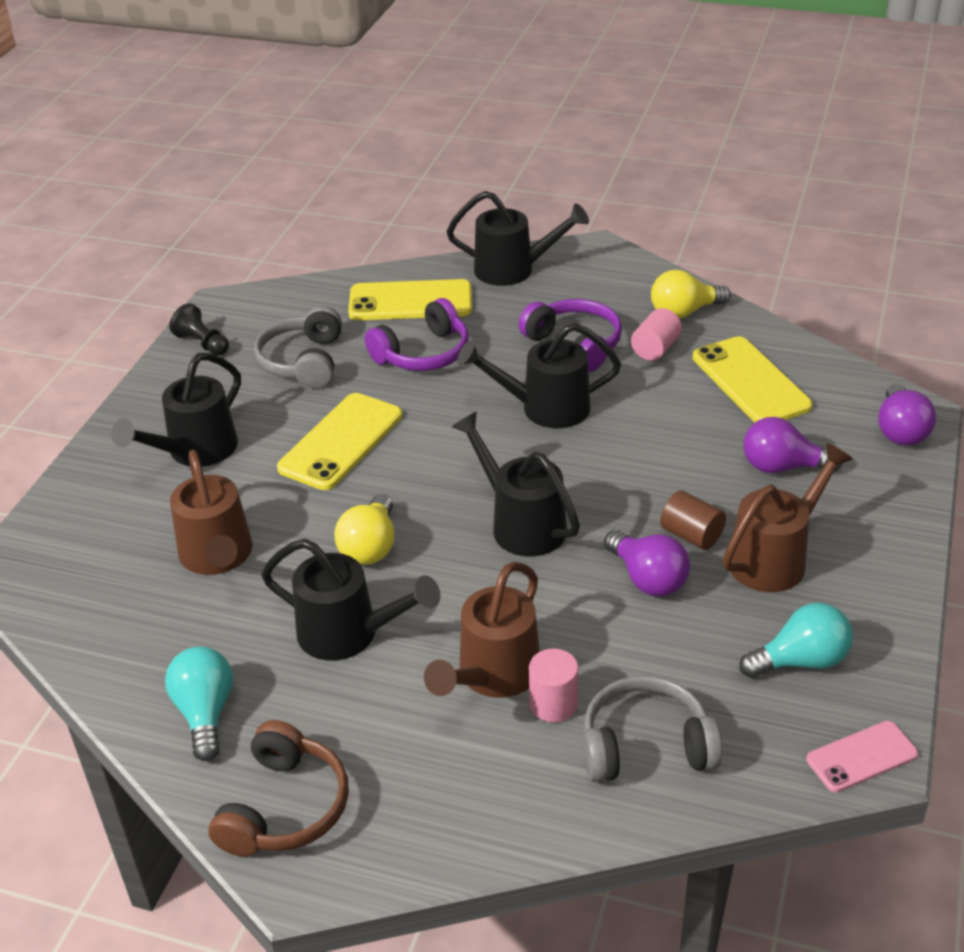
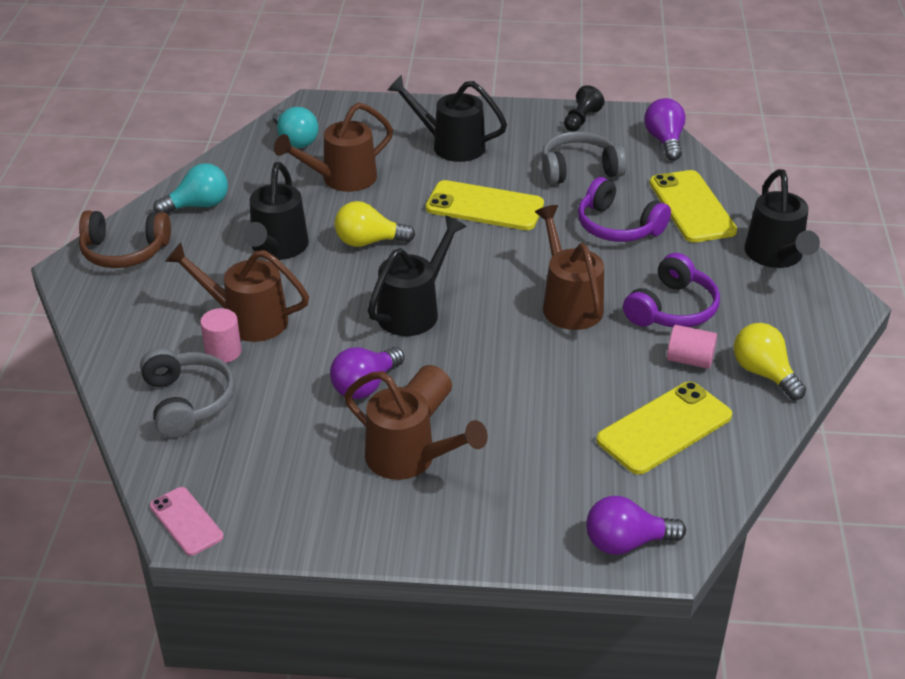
camera: 75 degrees right, 0 degrees up
(544, 408) = (569, 303): black watering can -> brown watering can
(782, 467) = (537, 458): purple light bulb -> purple light bulb (664, 141)
(800, 661) = (286, 481): turquoise light bulb -> turquoise light bulb (295, 140)

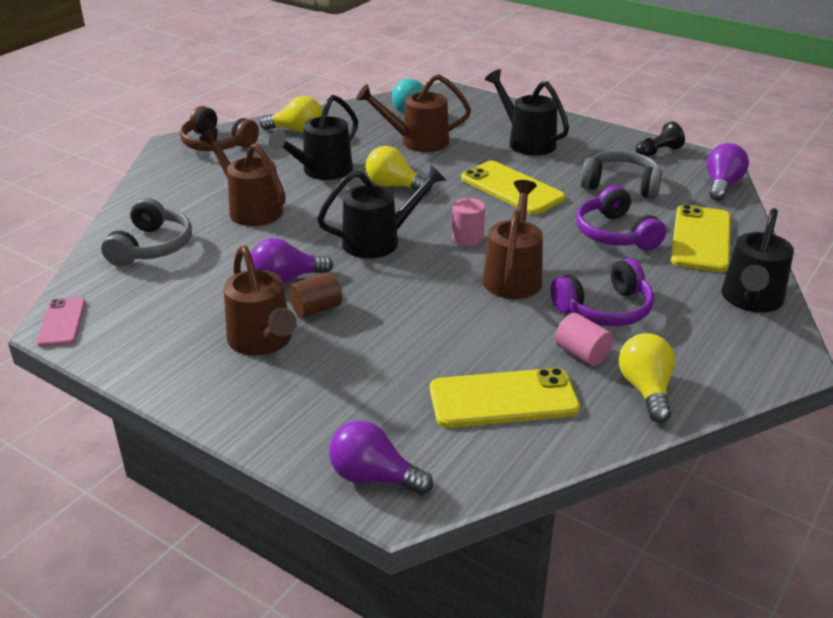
camera: 30 degrees right, 5 degrees down
(198, 205) = (297, 130): turquoise light bulb -> yellow light bulb
(223, 352) = (211, 224): pink cylinder -> pink cylinder (467, 238)

